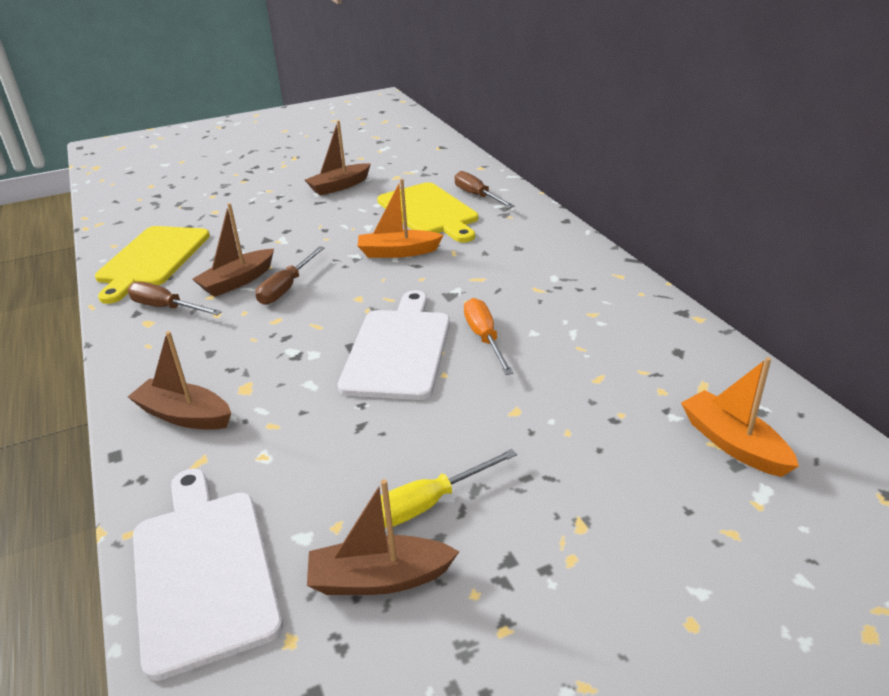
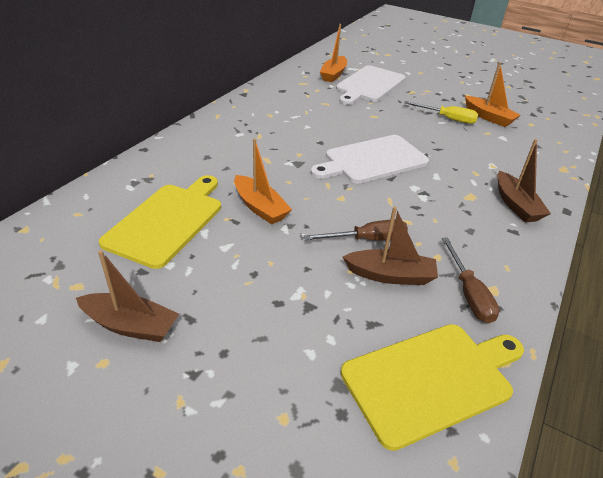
camera: 130 degrees left, 5 degrees up
(203, 570) = (548, 151): white cutting board -> white cutting board (369, 85)
(380, 578) = (488, 117): brown boat -> orange boat
(477, 196) = (112, 205): brown screwdriver -> none
(484, 338) = (329, 138): orange screwdriver -> none

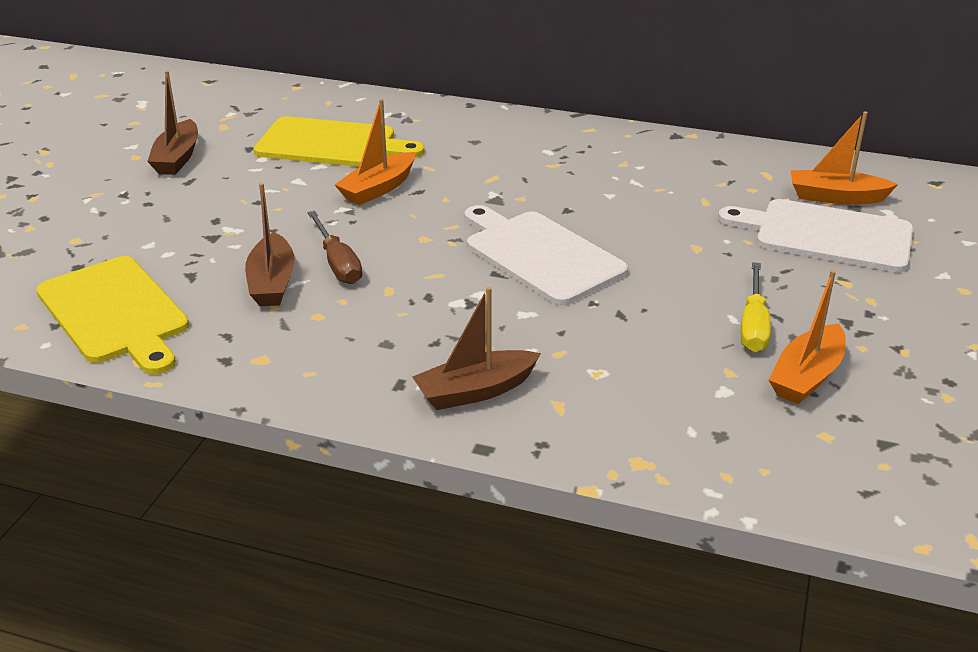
camera: 80 degrees right, 5 degrees down
(468, 293) = (249, 339): brown screwdriver -> none

